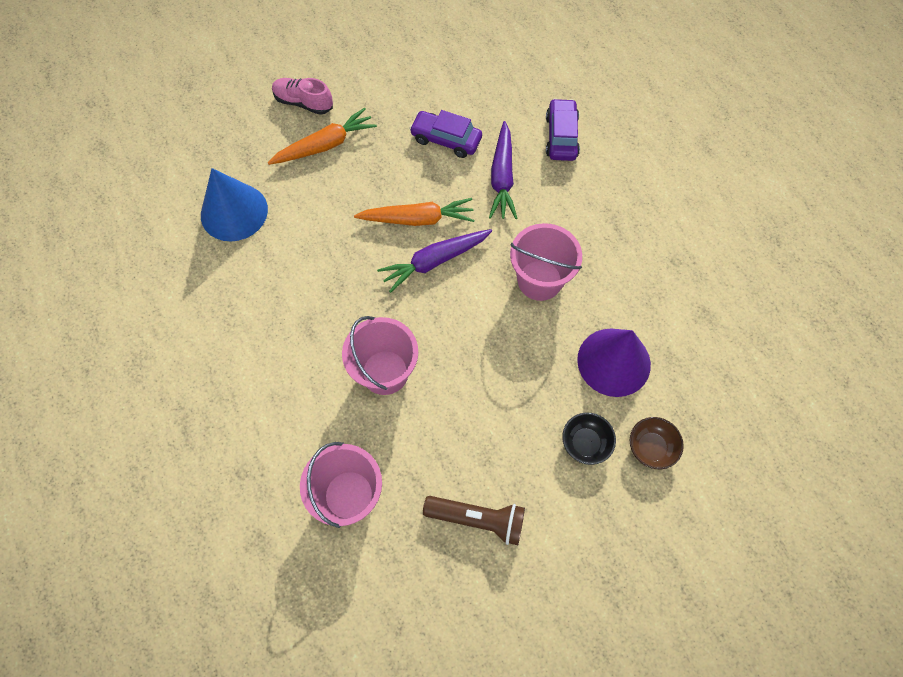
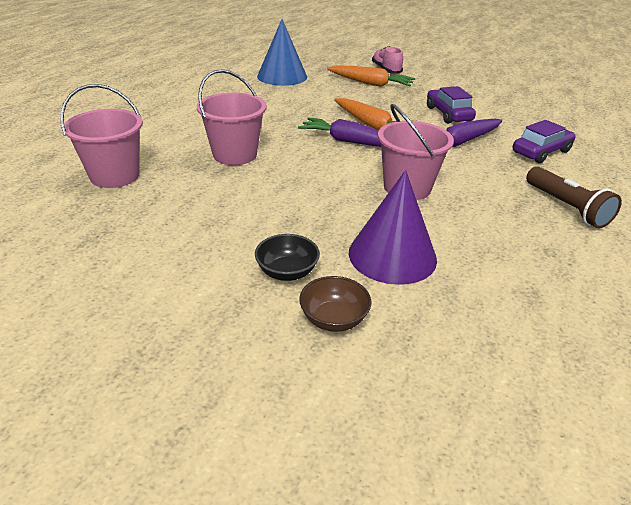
camera: 50 degrees right, 30 degrees down
(477, 519) = (145, 240): brown flashlight -> brown flashlight (566, 207)

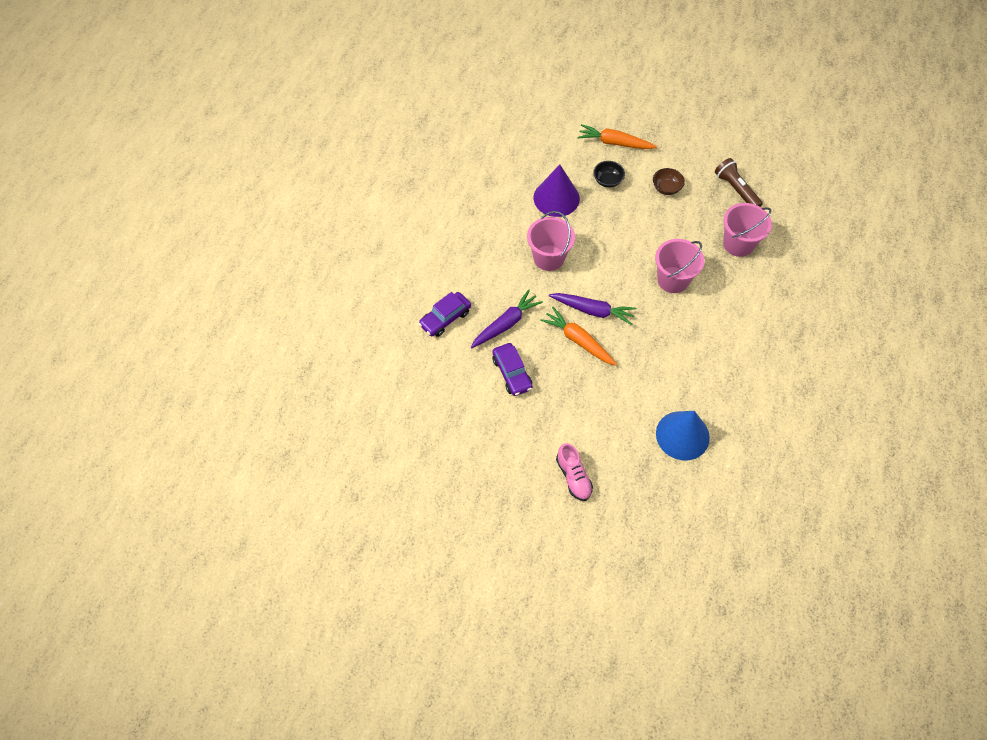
camera: 175 degrees right, 25 degrees up
(333, 319) = (580, 158): brown bowl -> brown bowl (666, 188)
(370, 83) = (588, 433): orange carrot -> orange carrot (614, 143)
(566, 207) = (448, 251): brown flashlight -> brown flashlight (736, 190)

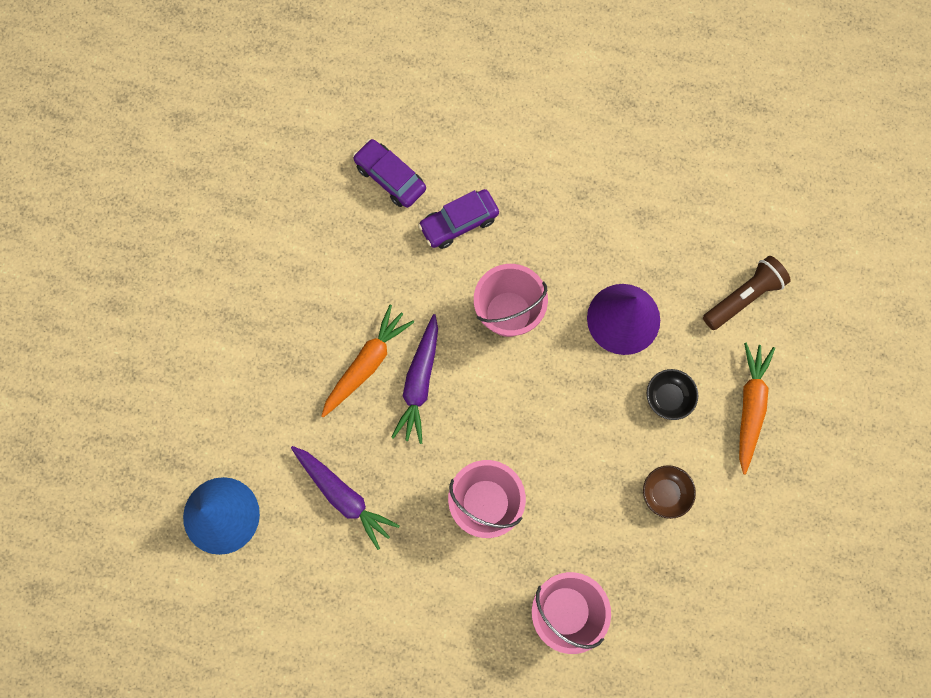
camera: 85 degrees right, 15 degrees up
(506, 324) = (387, 260): purple carrot -> purple carrot (343, 496)
(512, 373) = (307, 275): purple car -> purple car (459, 222)
(573, 477) = (154, 366): pink shoe -> none
(736, 190) = (677, 611): brown flashlight -> brown flashlight (743, 297)

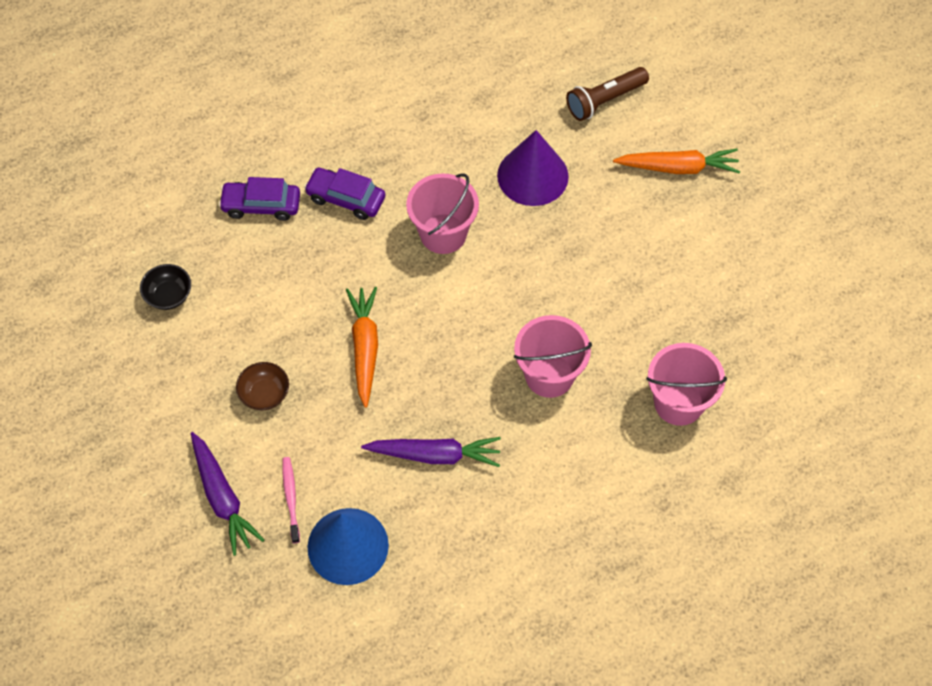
camera: 40 degrees left, 15 degrees down
(213, 443) = (291, 498): none -> pink toothbrush
(419, 382) = (419, 330): purple carrot -> purple carrot (222, 497)
(459, 222) = (346, 199): purple car -> purple car turned 90 degrees clockwise
(665, 493) = (674, 268): brown bowl -> brown bowl (264, 394)
(668, 397) = (615, 204): black bowl -> black bowl (169, 295)
(743, 297) = (605, 100): brown flashlight -> brown flashlight turned 135 degrees counterclockwise
(750, 407) = (678, 168): orange carrot -> orange carrot turned 120 degrees clockwise

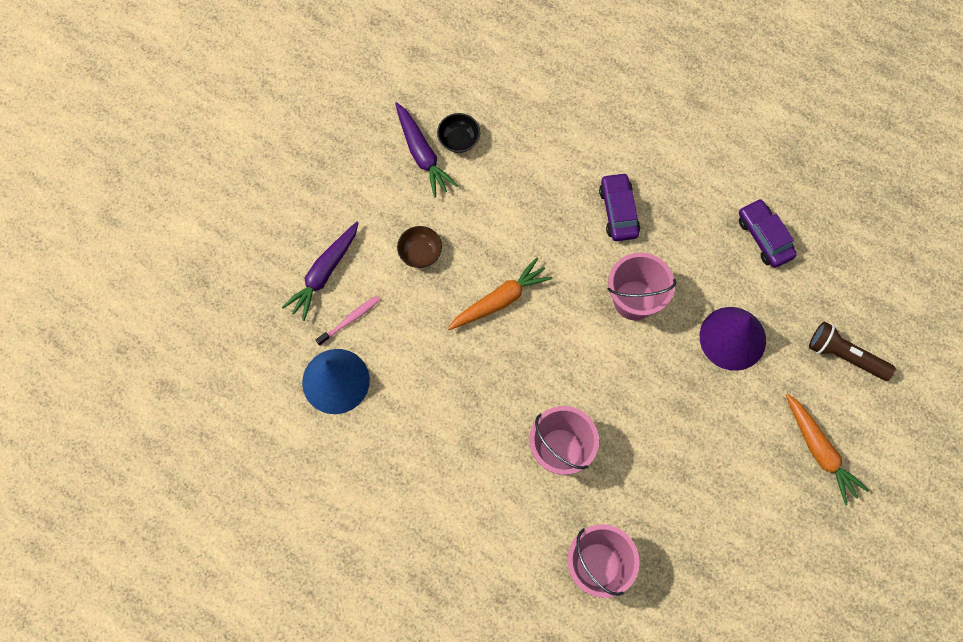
camera: 60 degrees right, 10 degrees up
(261, 205) = (573, 156): purple car -> purple car (764, 237)
(435, 455) = (442, 401): purple carrot -> purple carrot (422, 154)

